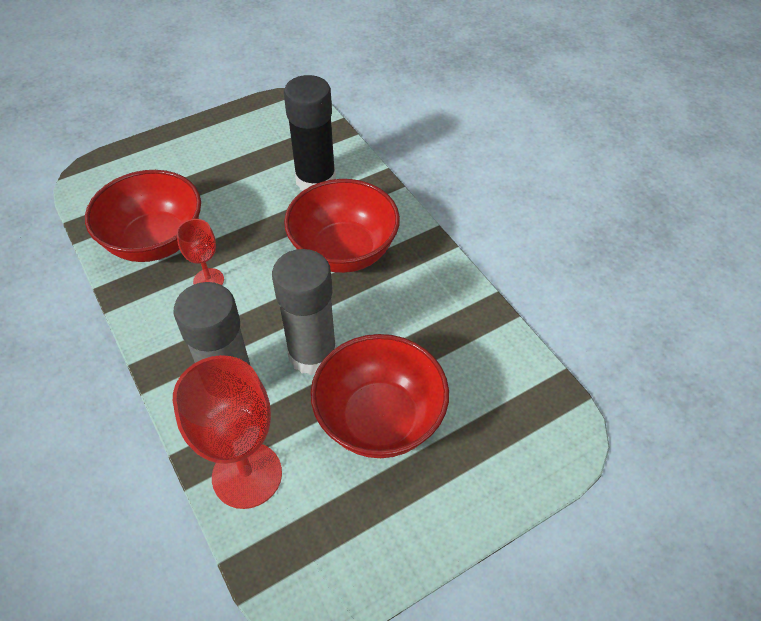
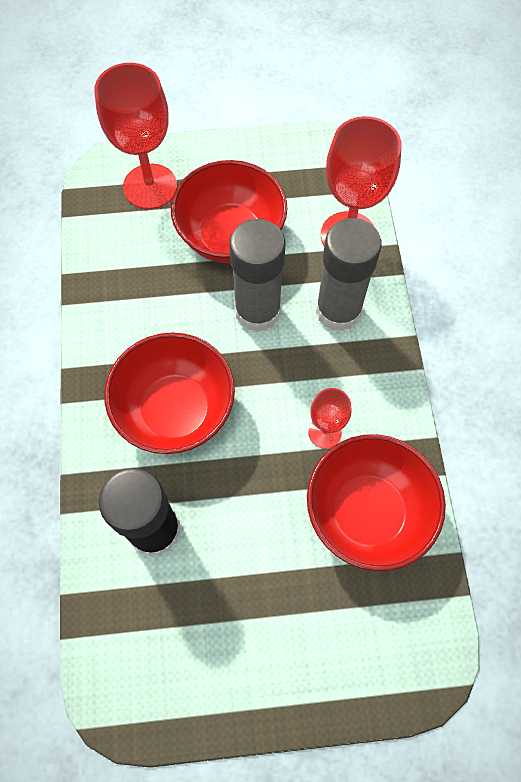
camera: 155 degrees left, 15 degrees up
(502, 439) = (150, 186): none -> red goblet

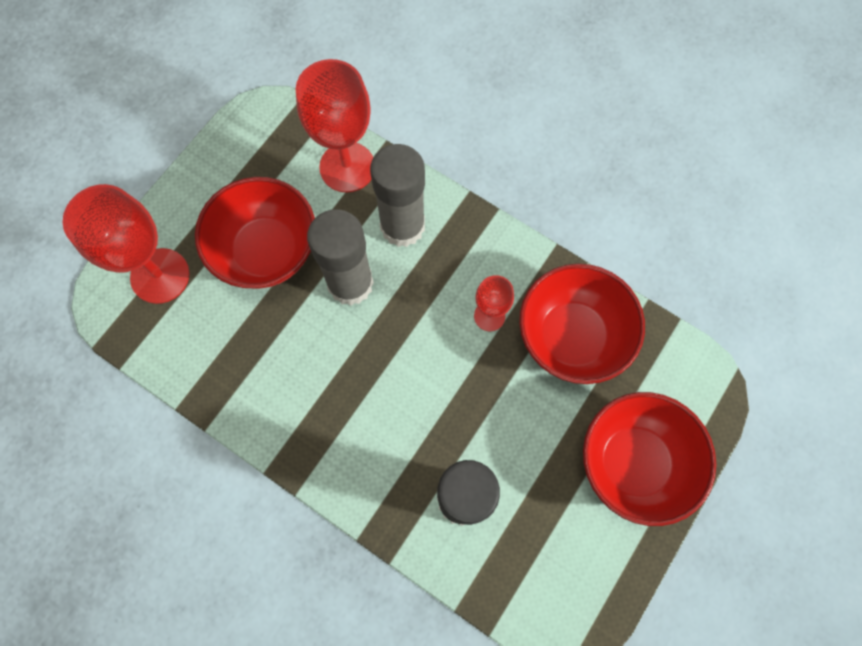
camera: 50 degrees left, 5 degrees up
(175, 410) = (379, 409): red bowl -> red bowl (634, 462)

